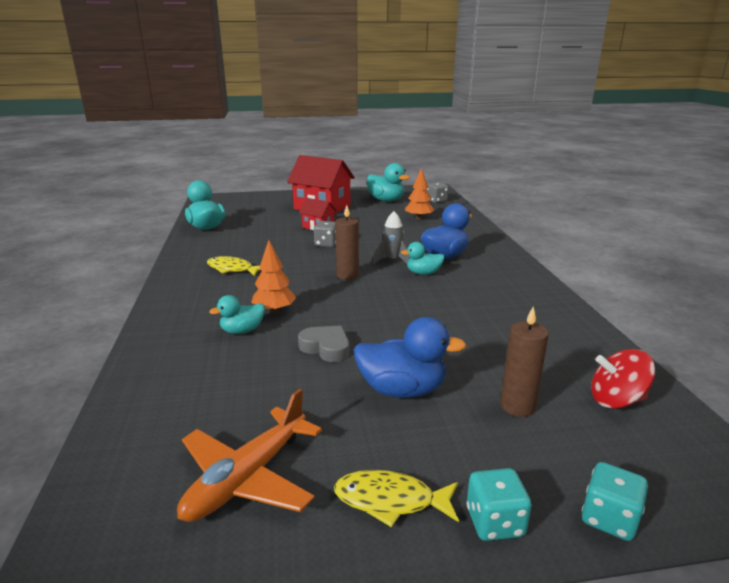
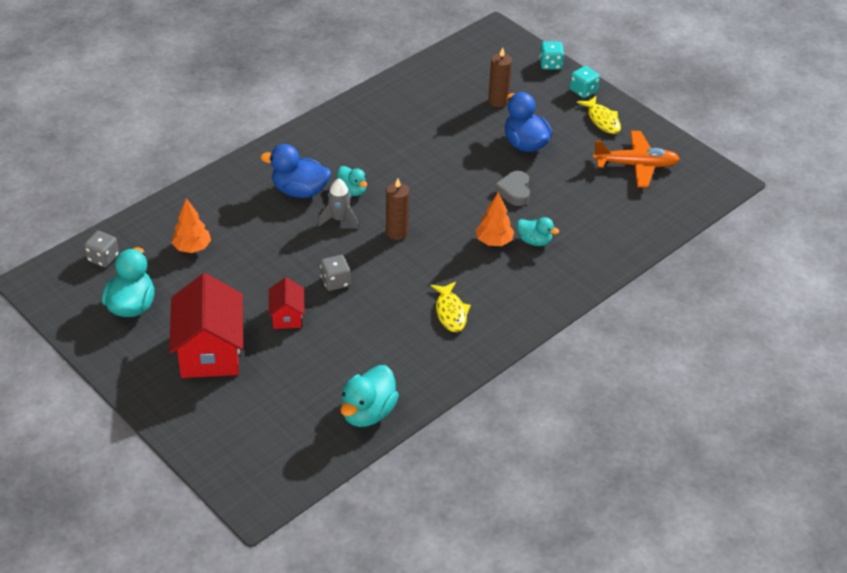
camera: 125 degrees left, 20 degrees up
(616, 400) = (459, 71): red spinning top -> none

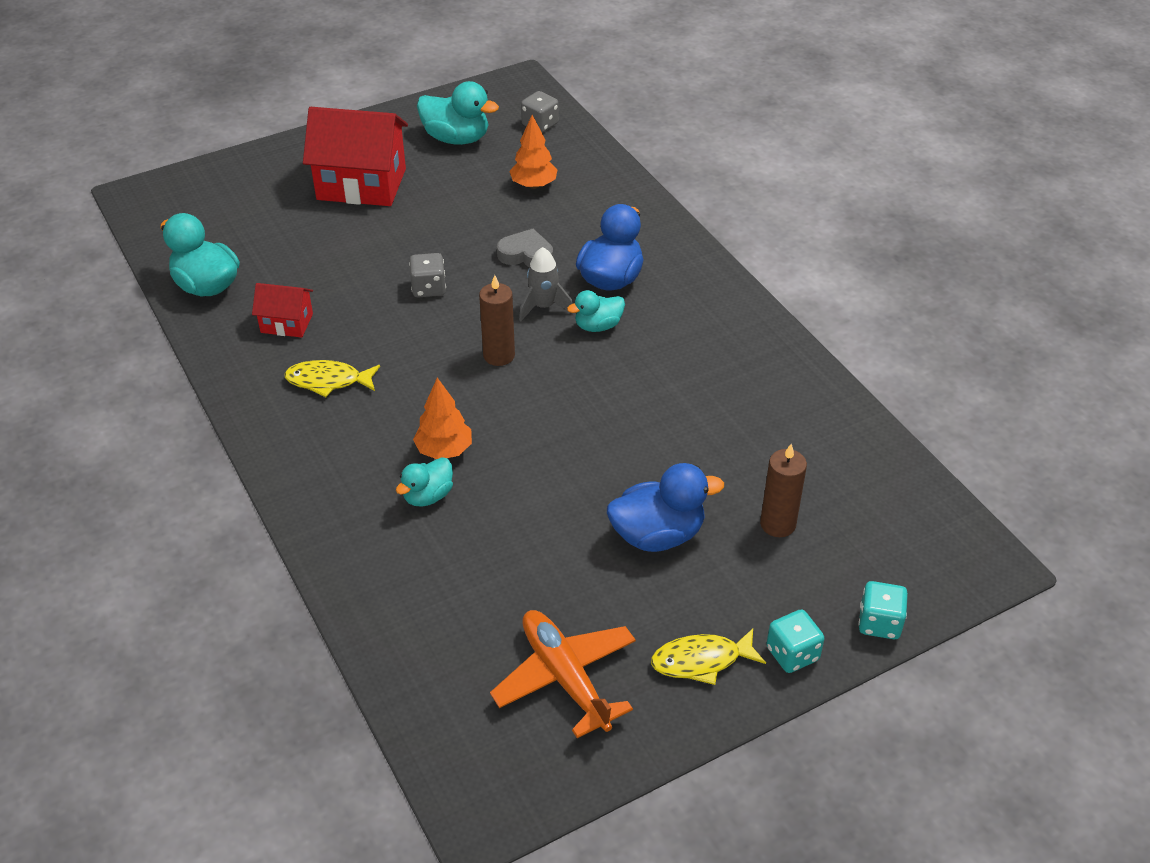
camera: 105 degrees right, 0 degrees up
(287, 316) = (388, 244): red house -> red house (287, 323)
(514, 191) = (545, 496): grey heart -> grey heart (526, 255)
(636, 165) = (565, 678): orange plane -> orange plane turned 135 degrees clockwise

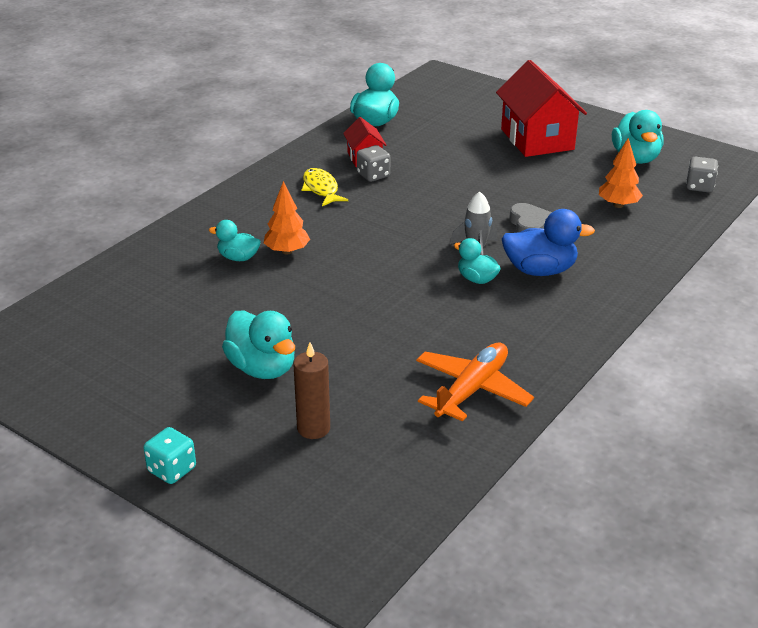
camera: 65 degrees right, 10 degrees down
(429, 288) = (450, 197): grey dice -> grey dice (373, 175)
(499, 355) = (403, 245): brown candle -> none
(565, 678) = (98, 362): orange plane -> orange plane (472, 390)
(657, 535) = (262, 368): blue duck -> turquoise duck
(701, 661) = (142, 422): yellow fish -> none
(879, 623) = (231, 514): turquoise dice -> none

